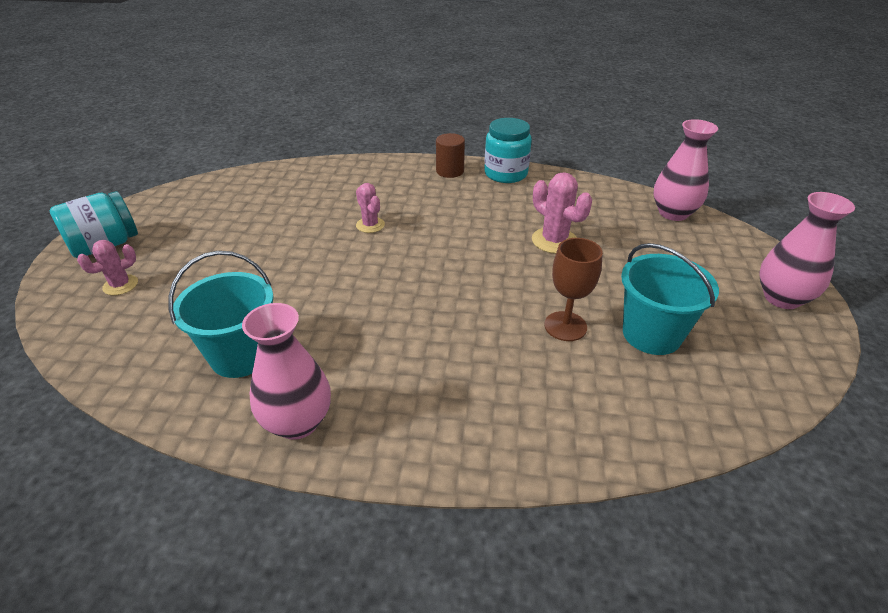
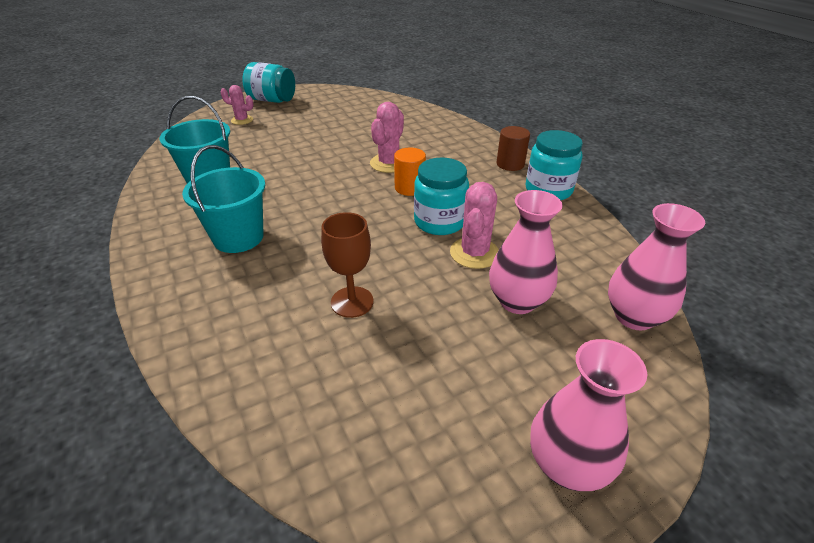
camera: 55 degrees right, 0 degrees up
(298, 422) = (163, 223): pink vase -> pink vase (517, 301)
(370, 225) = (389, 163): pink cactus -> pink cactus, size x1.54
(427, 231) = (409, 188): none -> orange cylinder
(496, 238) = (439, 222): none -> turquoise jar
(651, 334) = (388, 362): turquoise bucket -> turquoise bucket (238, 237)

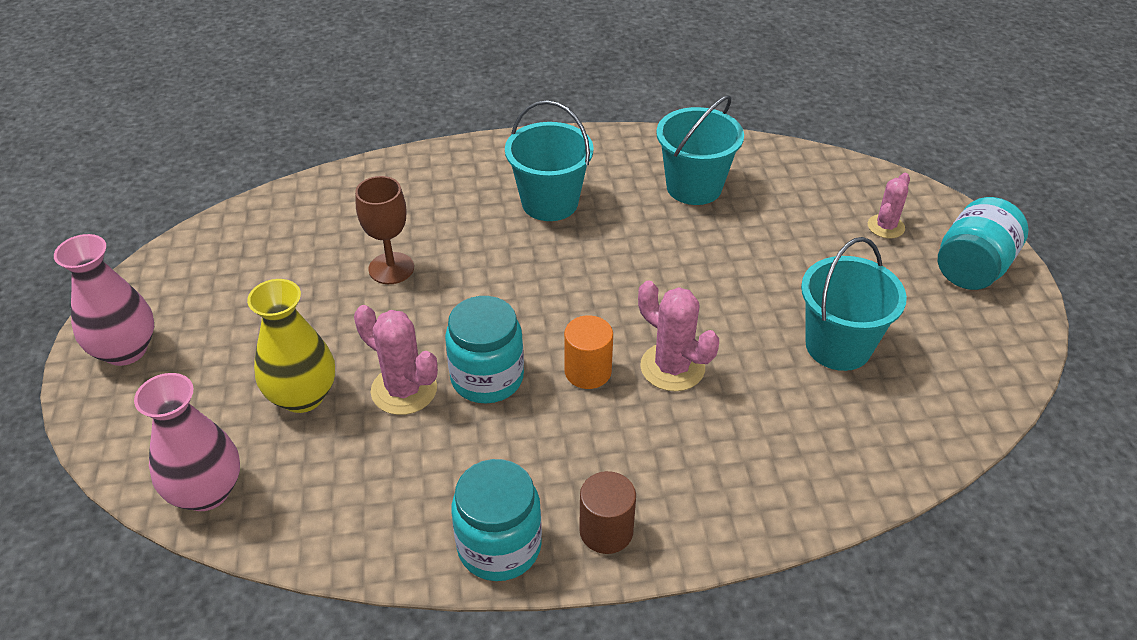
camera: 110 degrees right, 5 degrees up
(346, 125) = (838, 346): none -> turquoise bucket
(517, 301) = (302, 396): pink vase -> yellow vase

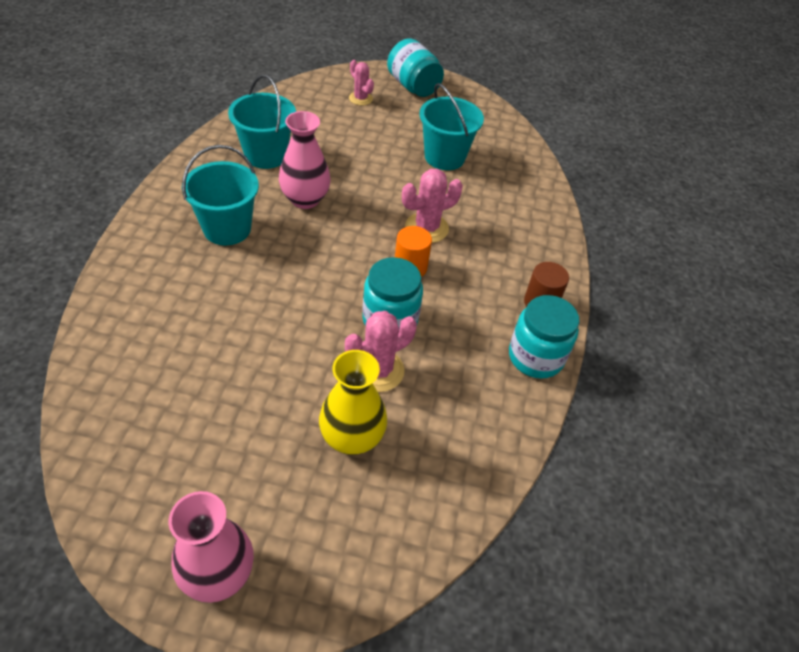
camera: 75 degrees left, 5 degrees up
(206, 492) = (424, 526): pink vase -> pink vase (305, 199)
(391, 268) = (237, 343): brown goblet -> none

